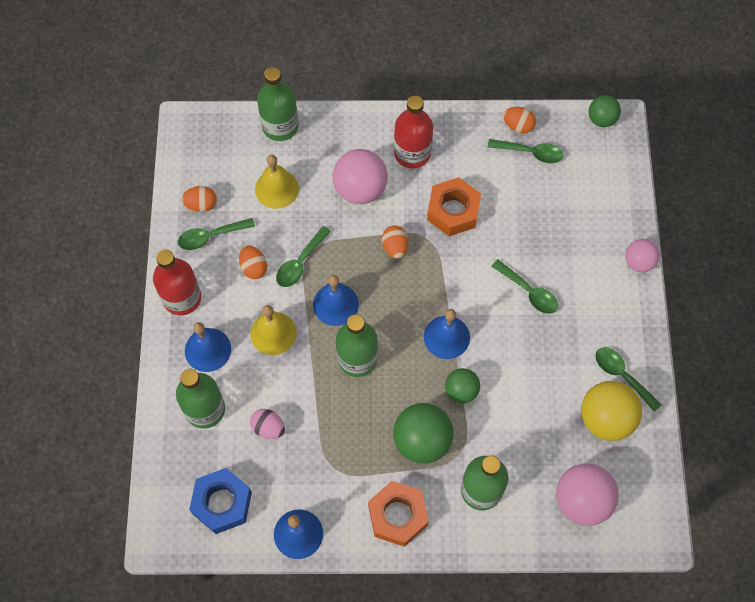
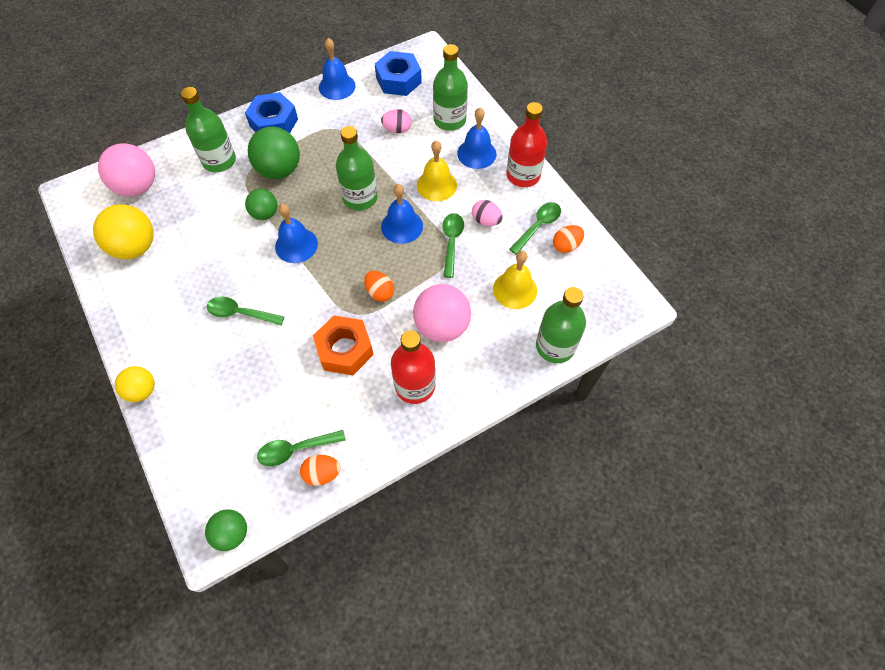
camera: 150 degrees right, 5 degrees down
(254, 267) = (486, 221): orange egg -> pink egg
(397, 515) = (274, 122): orange nut -> blue nut
(622, 376) = (130, 285): green spoon -> none
(638, 262) = (142, 390): pink ball -> yellow ball

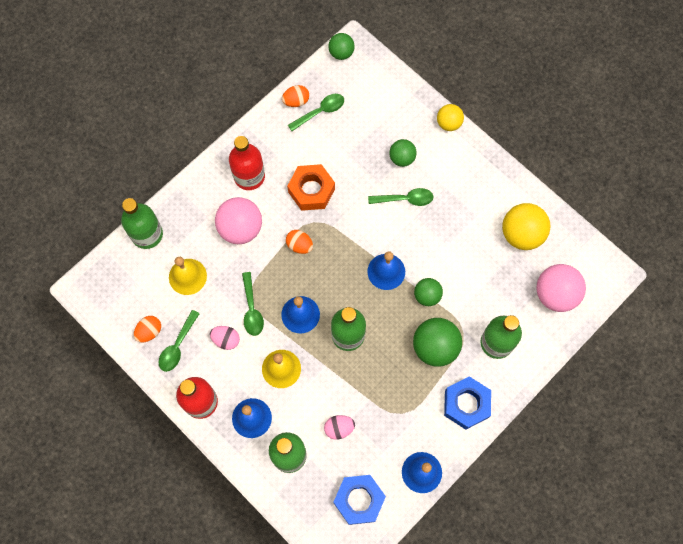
camera: 165 degrees right, 10 degrees up
(221, 361) = (402, 158): none -> green ball

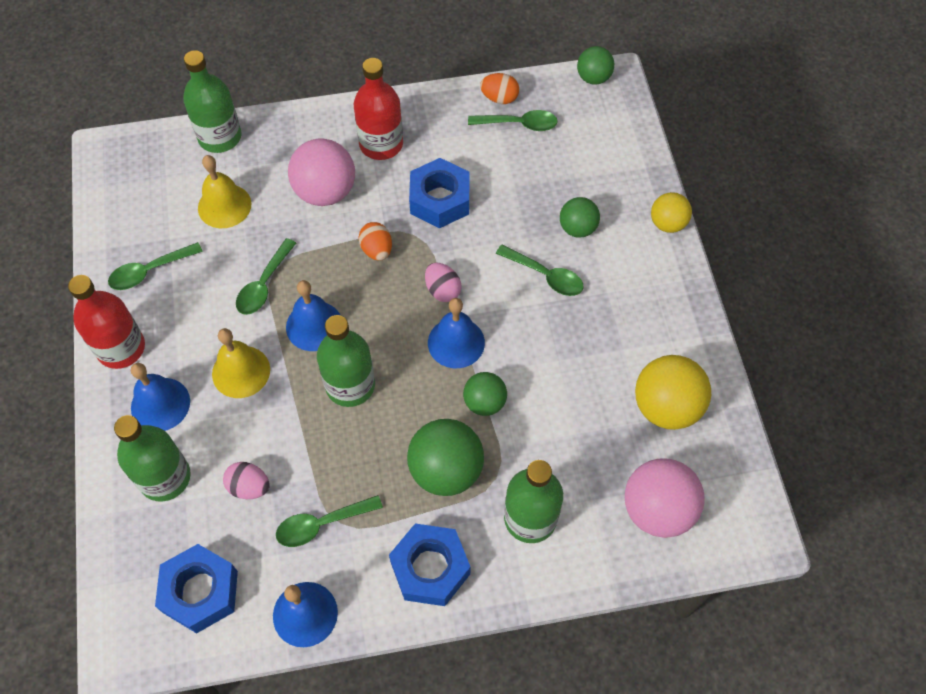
camera: 35 degrees right, 10 degrees down
(149, 331) = (133, 237): orange egg -> none
(226, 340) = (207, 299): pink egg -> pink egg (442, 290)
(311, 190) = (439, 200): orange nut -> blue nut
(393, 420) = (322, 524): none -> green spoon

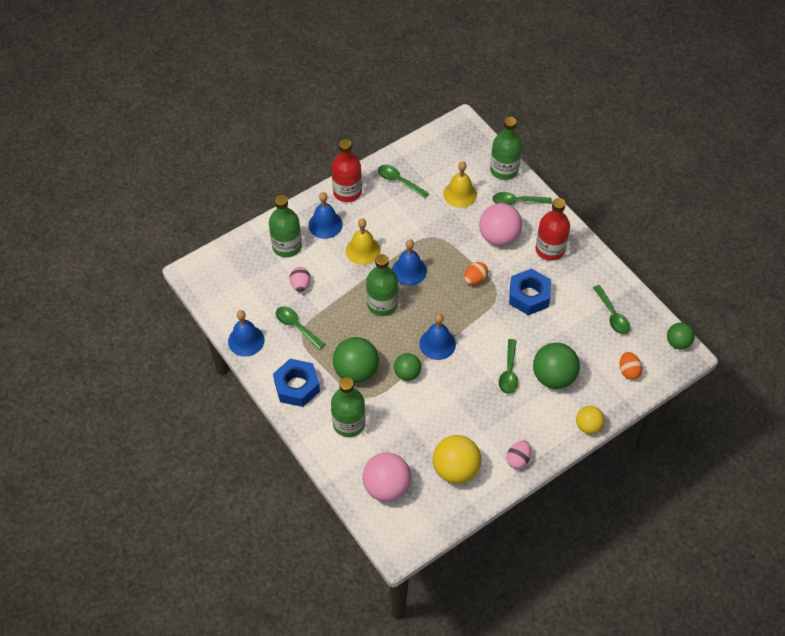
camera: 65 degrees right, 5 degrees down
(200, 591) = (236, 290): blue nut -> none
(264, 284) = (421, 236): green spoon -> green spoon (517, 201)
(442, 290) = (467, 323): pink egg -> pink egg (518, 459)
(499, 98) = (625, 296): orange egg -> orange egg (628, 371)
(577, 228) = (553, 377): green ball -> green ball, size x1.67

